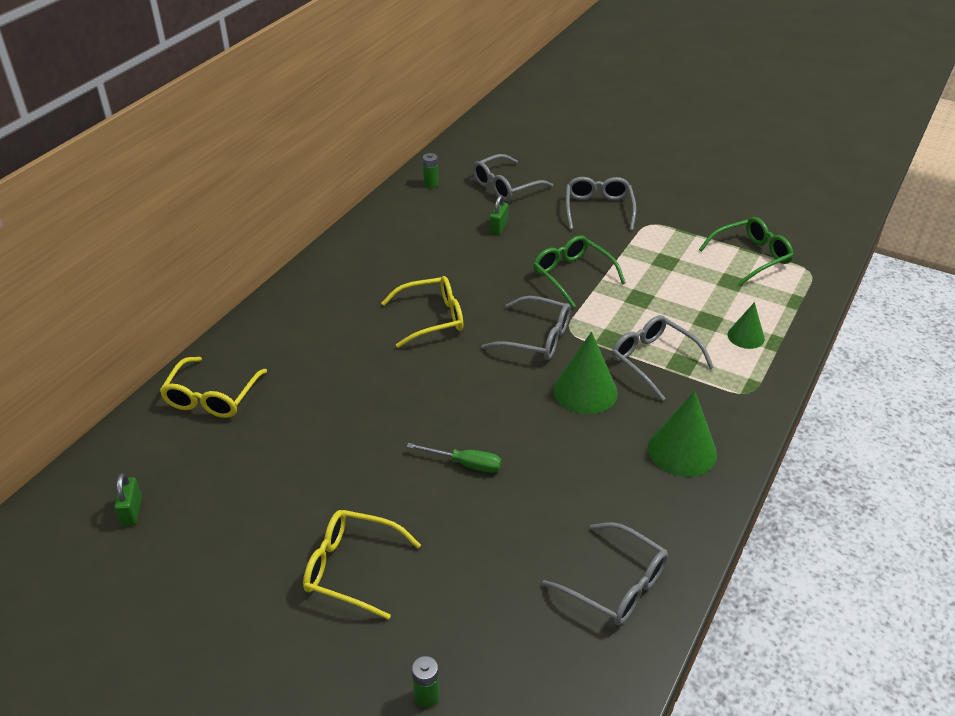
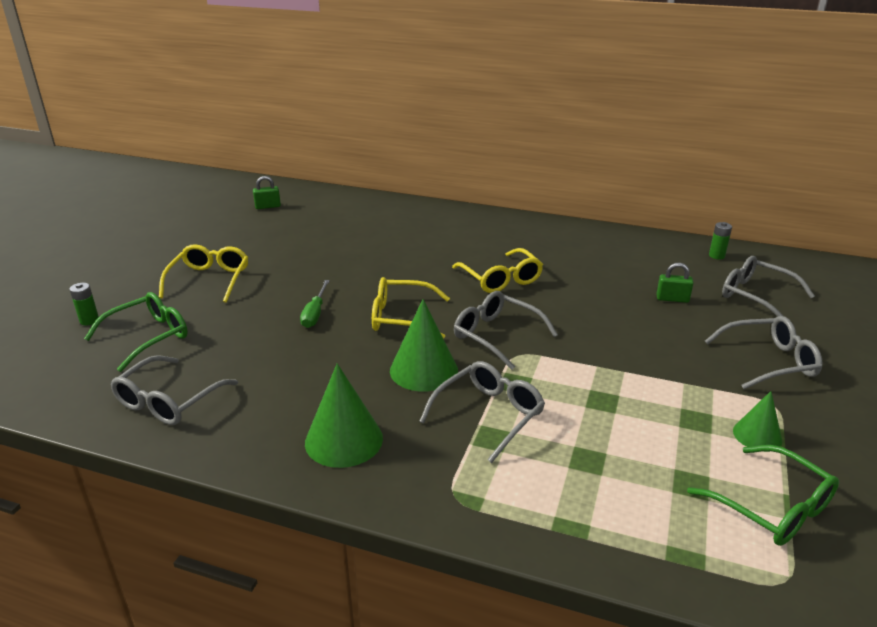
camera: 80 degrees right, 10 degrees down
(212, 397) = (374, 211): yellow glasses -> yellow glasses (401, 317)
(536, 338) = (496, 335): grey glasses -> grey glasses turned 120 degrees clockwise
(572, 275) = (616, 350): green glasses -> green glasses (148, 337)
(746, 336) = (570, 497): green cone -> green cone (757, 435)

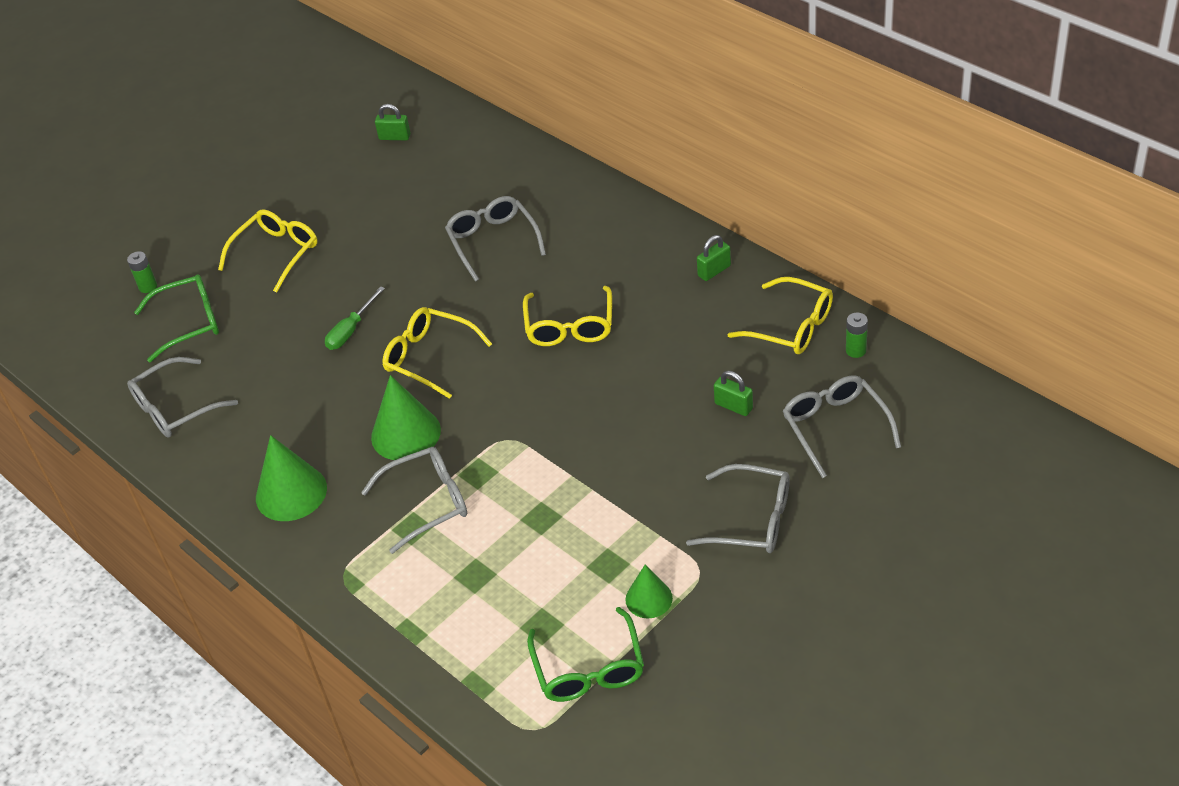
camera: 30 degrees right, 15 degrees up
(496, 335) = (504, 408): grey glasses -> grey glasses (493, 241)
(574, 234) = (714, 271): none -> green padlock
(660, 252) = (791, 327): none -> yellow glasses

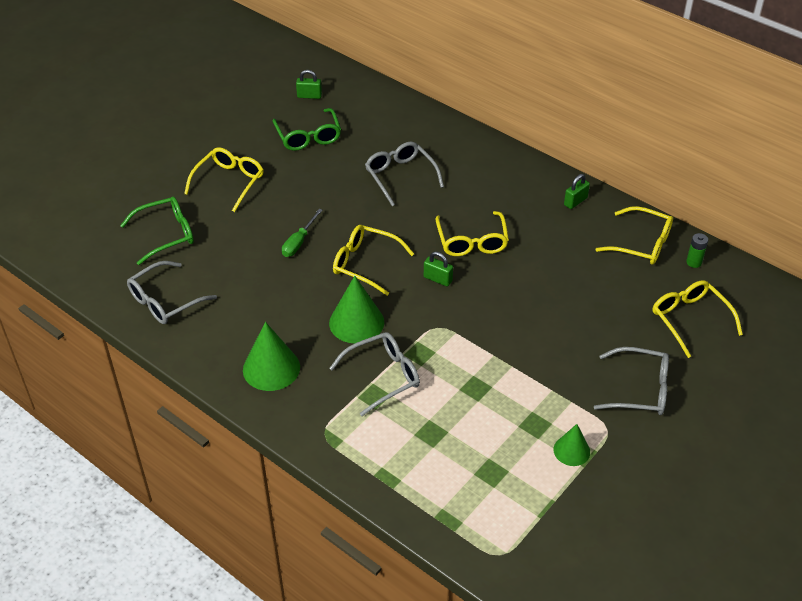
camera: 10 degrees left, 0 degrees up
(148, 287) = (128, 206): green battery -> none
(589, 669) = (535, 506): green glasses -> green glasses (308, 137)
(733, 406) = (609, 303): green padlock -> green padlock (438, 279)
(835, 427) = (690, 319): grey glasses -> yellow glasses

